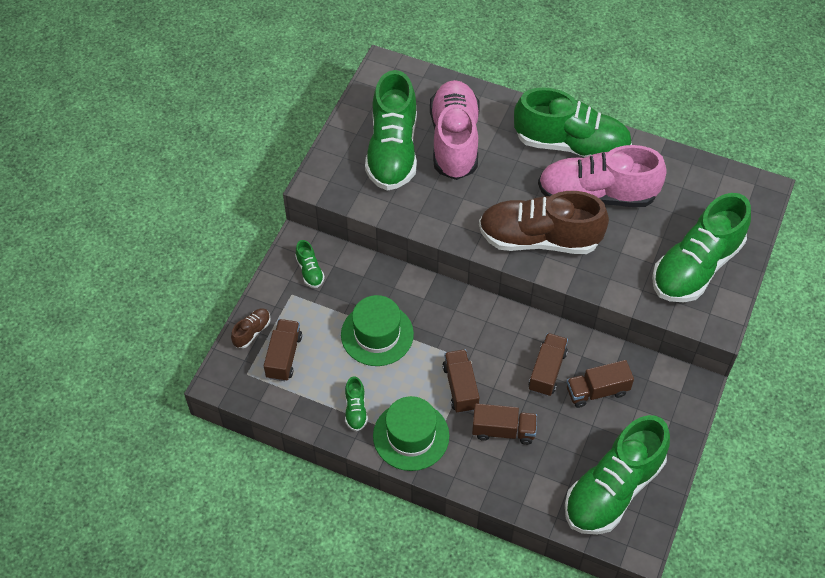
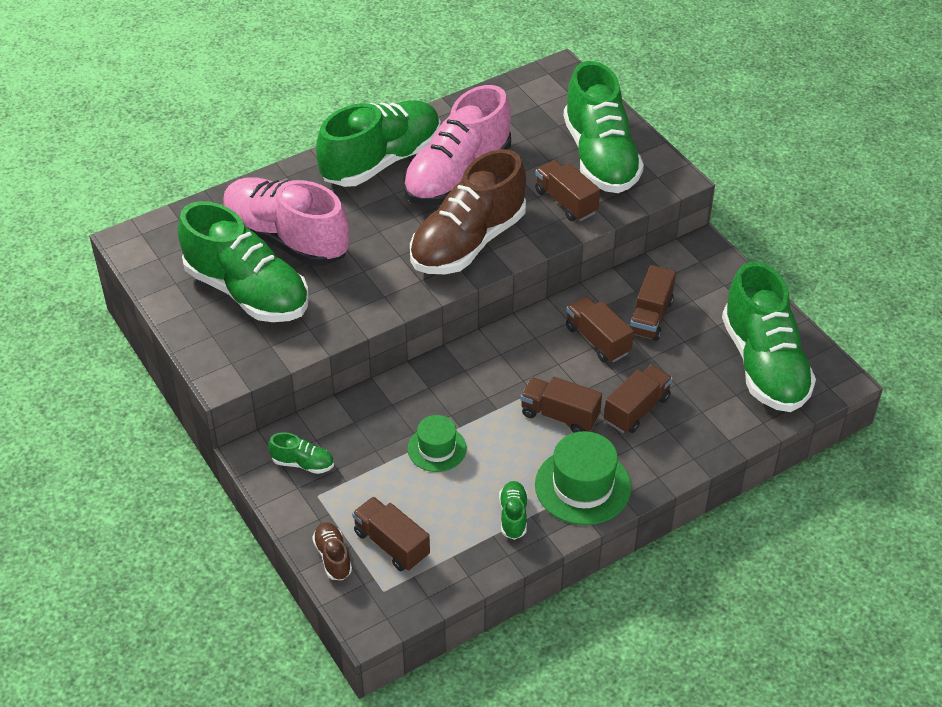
camera: 55 degrees left, 10 degrees down
(355, 410) = (513, 516): green shoe -> green shoe turned 120 degrees counterclockwise
(377, 334) = (437, 448): green hat -> green hat, size x0.63
(630, 272) = (566, 202): none -> brown truck

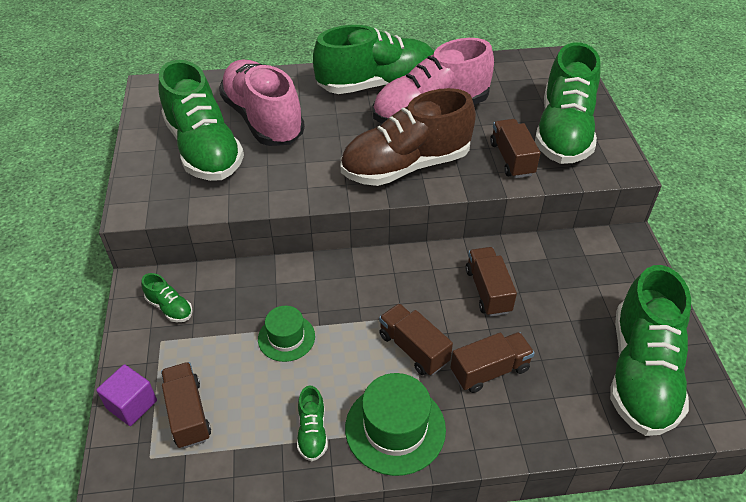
camera: 25 degrees right, 0 degrees up
(333, 557) = (132, 404): brown shoe -> purple cube
(513, 516) = (312, 432): green shoe -> green shoe turned 150 degrees clockwise
(650, 317) = (549, 287): brown truck -> none

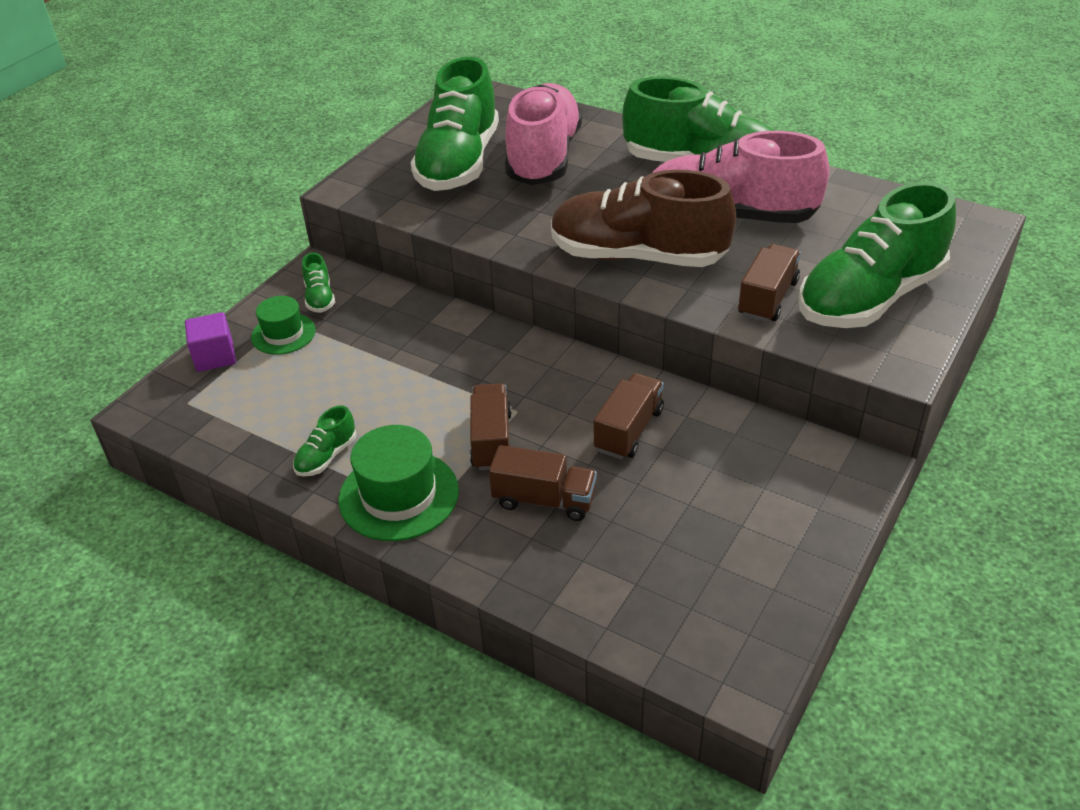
camera: 40 degrees right, 5 degrees down
(188, 413) = (247, 386): brown truck -> none
(286, 337) = (388, 371): green hat -> green hat (283, 334)
(641, 372) = (709, 595): green shoe -> none

